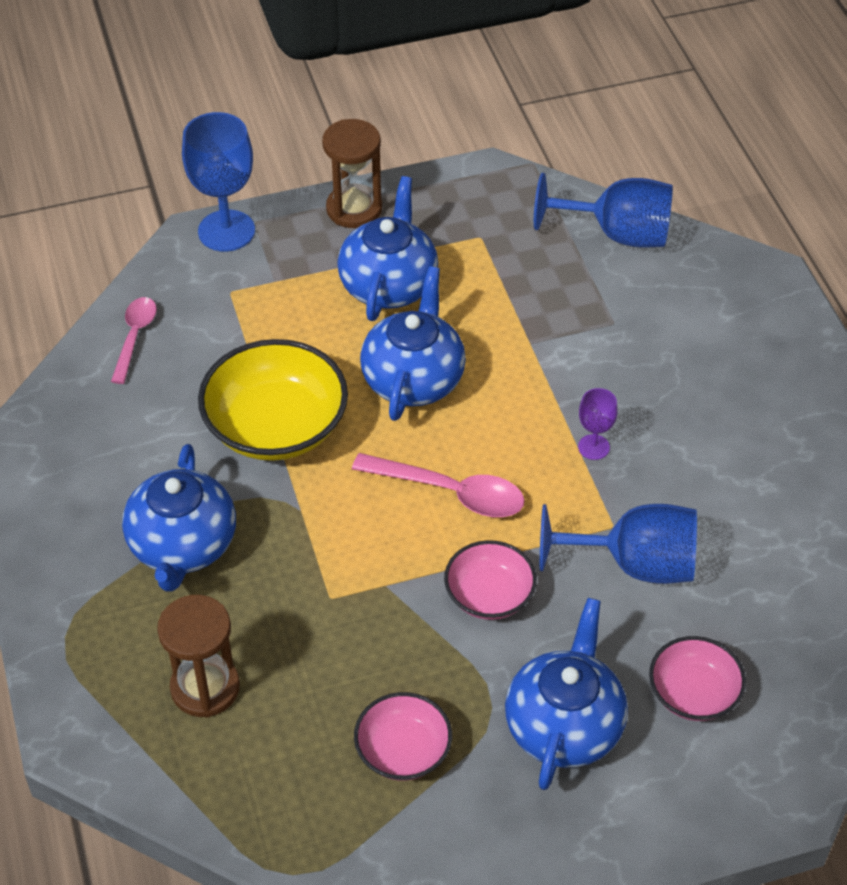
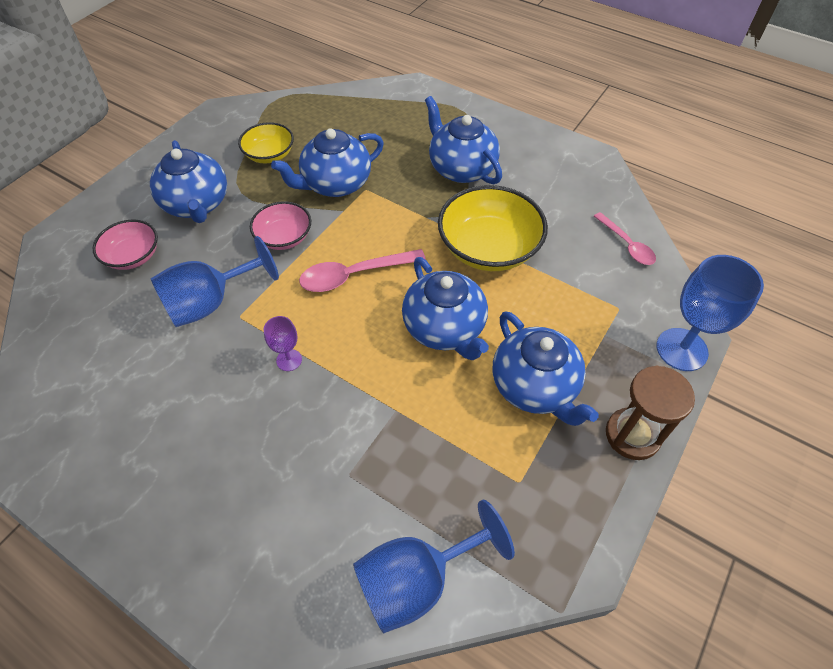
camera: 140 degrees right, 5 degrees up
(205, 687) = (383, 128): brown hourglass -> none
(359, 633) = (335, 184): none -> blue teapot
(403, 751) = (269, 155): pink bowl -> yellow bowl

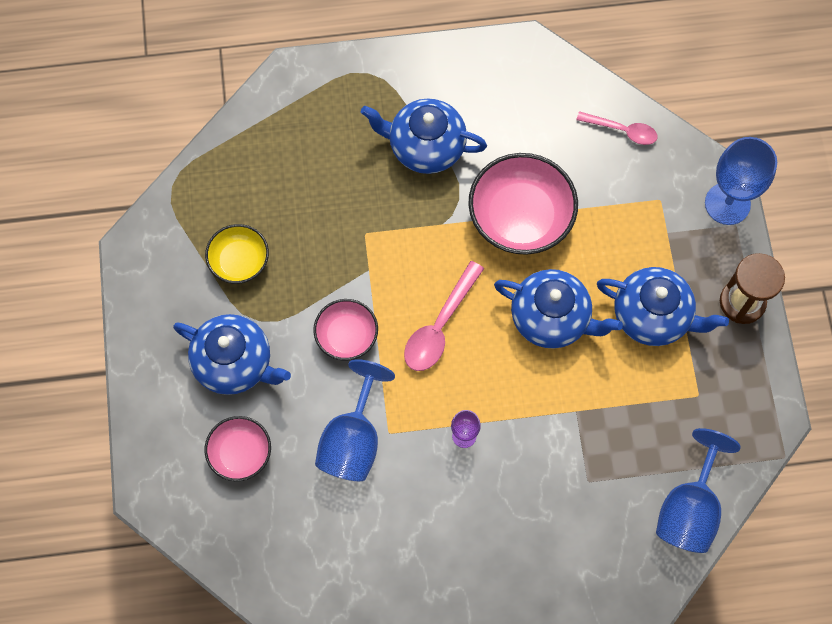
camera: 40 degrees left, 15 degrees up
(335, 184) = (333, 247): blue teapot -> none
(488, 248) = (520, 217): yellow bowl -> pink bowl

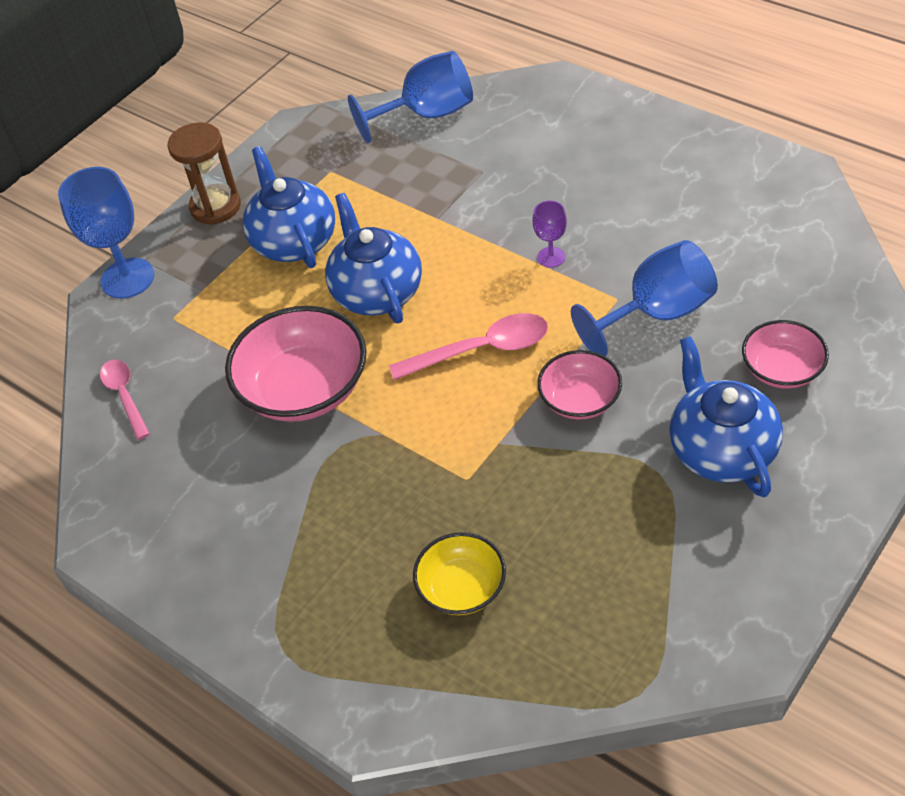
camera: 130 degrees left, 20 degrees down
(239, 261) = (629, 547): yellow bowl -> yellow bowl (462, 588)
(425, 147) = (315, 519): blue teapot -> none

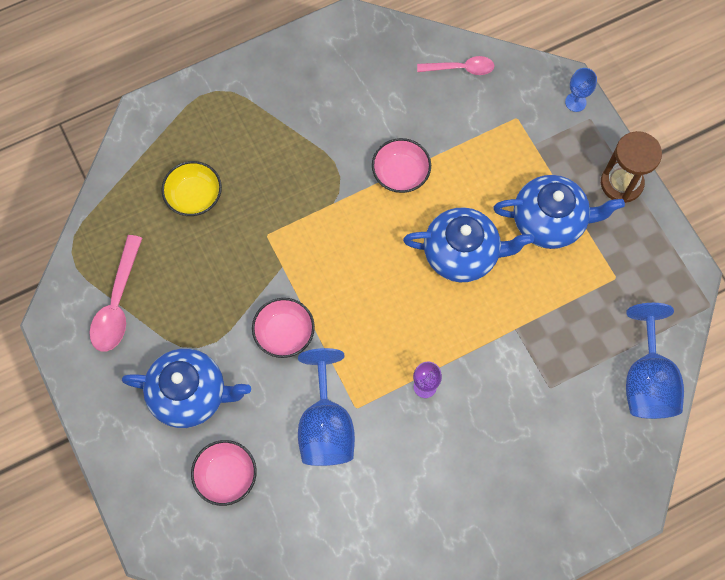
camera: 110 degrees right, 20 degrees up
(127, 278) = (575, 102): blue goblet -> blue goblet, size x0.50
(304, 388) = (400, 173): pink bowl -> pink bowl, size x0.58
(481, 350) = (365, 295): pink spoon -> pink spoon (117, 303)

